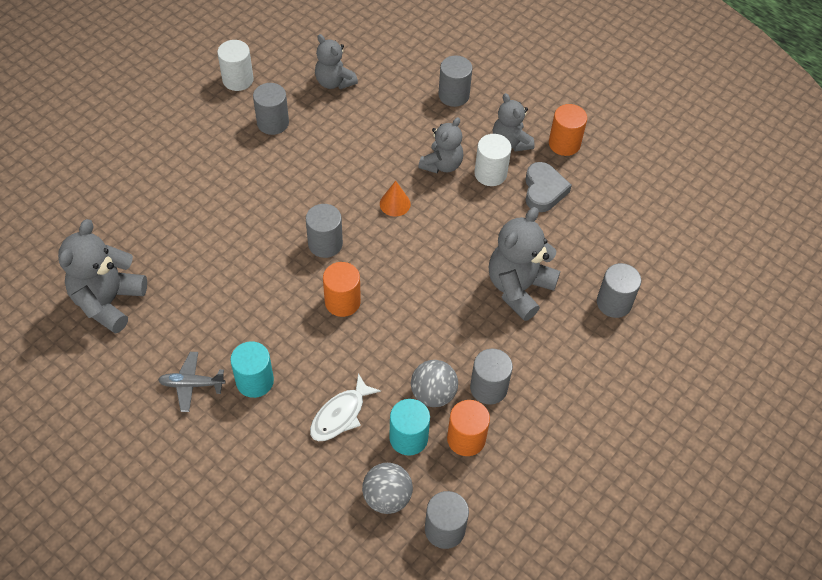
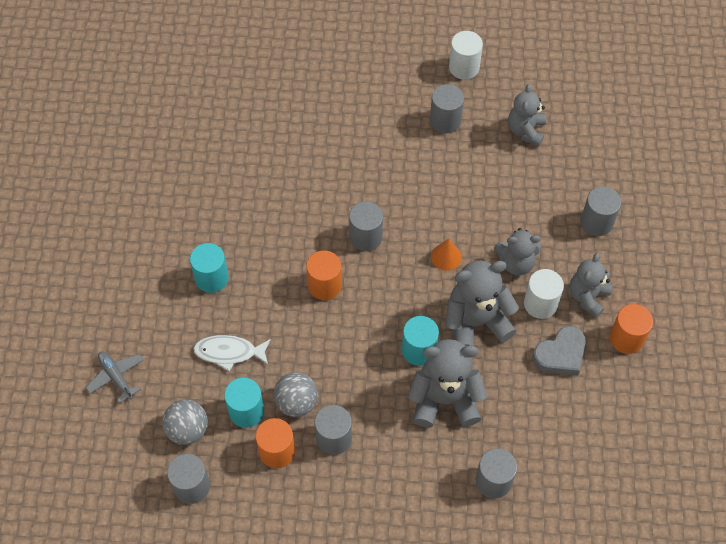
camera: 55 degrees right, 5 degrees up
(108, 301) = (200, 142): grey teddy bear -> grey teddy bear (476, 322)
(192, 384) = (177, 241): grey plane -> grey plane (116, 377)
(461, 276) = (419, 350): none -> turquoise cylinder

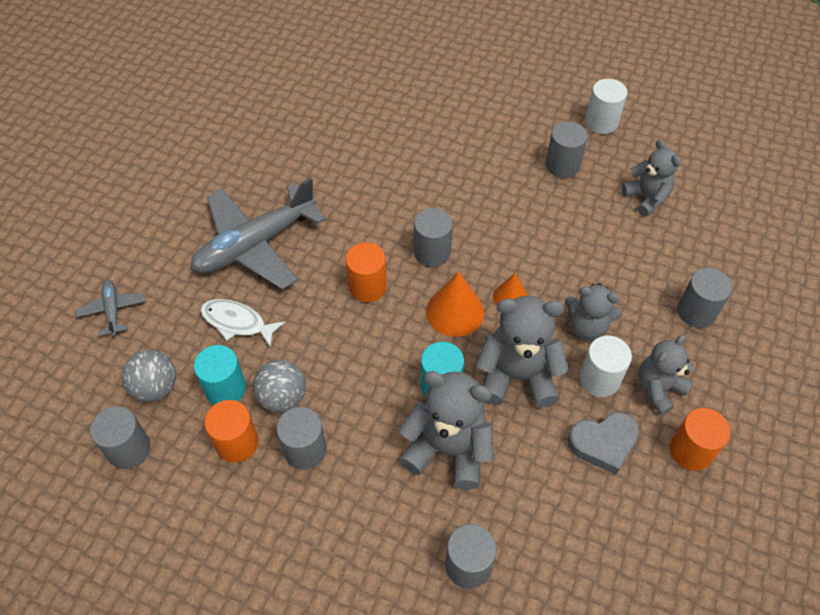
camera: 20 degrees right, 5 degrees down
(211, 278) = (256, 244): turquoise cylinder -> grey plane
(406, 284) = (455, 311): none -> orange cone
(526, 130) = (646, 198): grey teddy bear -> grey teddy bear turned 120 degrees clockwise

